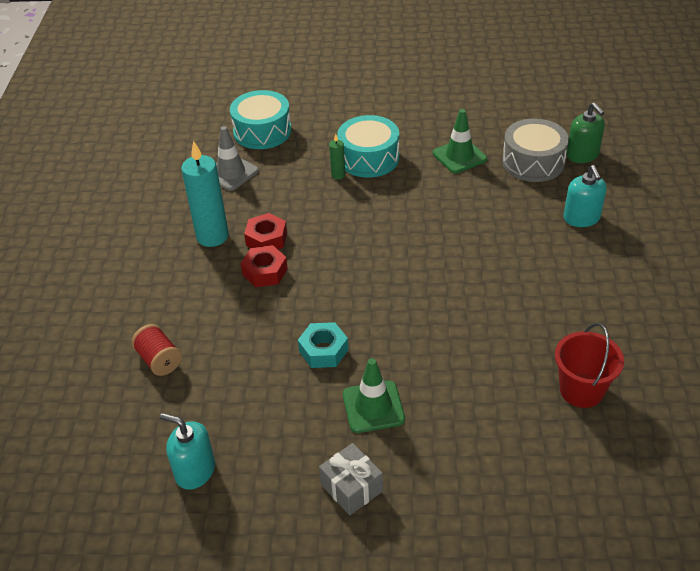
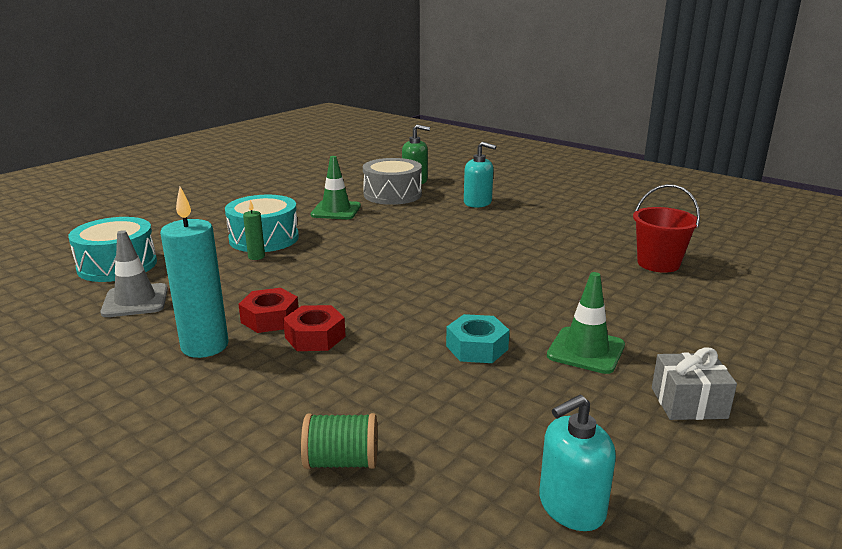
camera: 55 degrees left, 20 degrees down
(159, 360) = (341, 462): red spool -> green spool

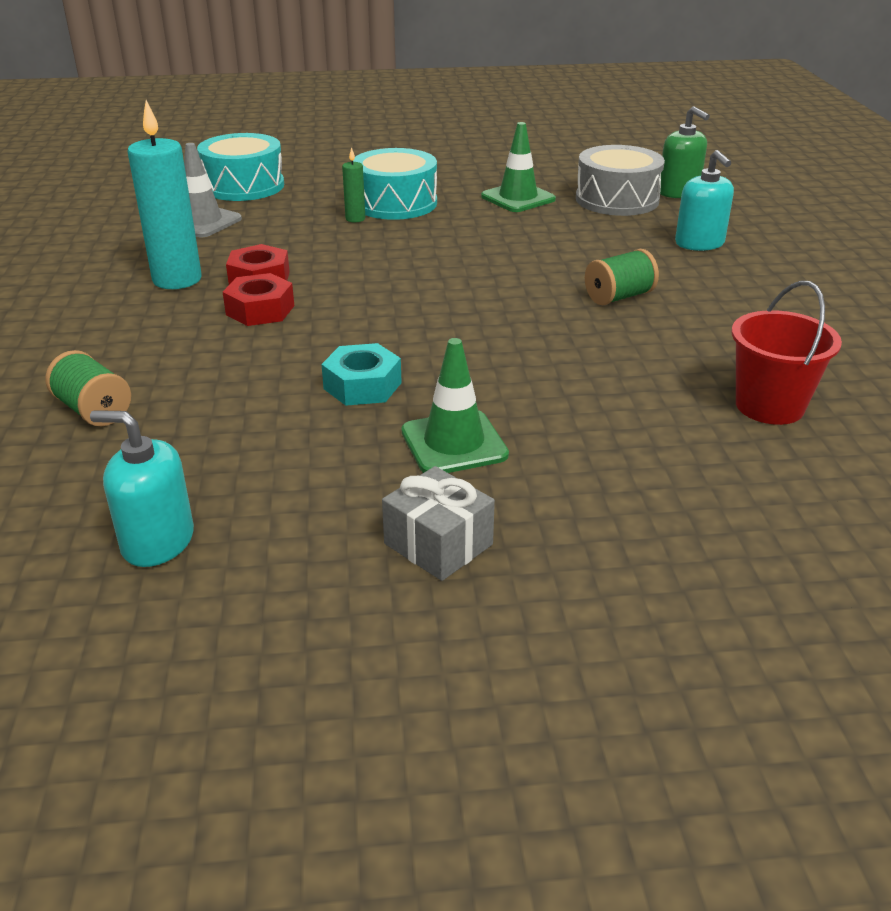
camera: 45 degrees right, 10 degrees up
(498, 242) = (619, 297): none -> green spool

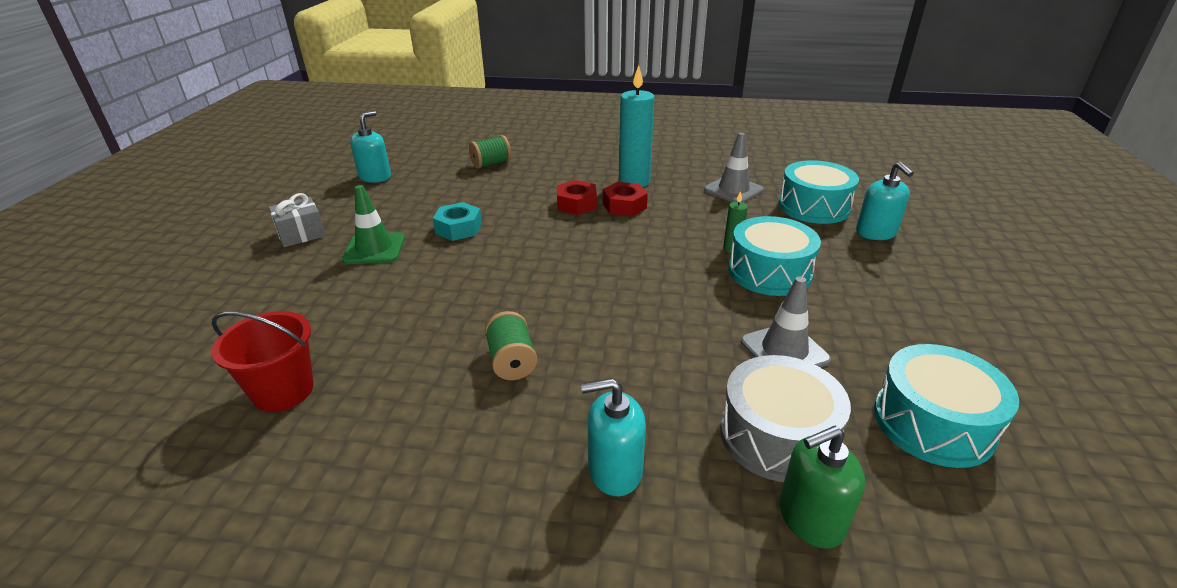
camera: 105 degrees right, 0 degrees up
(298, 165) = (876, 233): none -> turquoise soap dispenser
(518, 198) = (784, 351): green traffic cone -> grey traffic cone
(564, 162) = (933, 423): none -> turquoise drum

